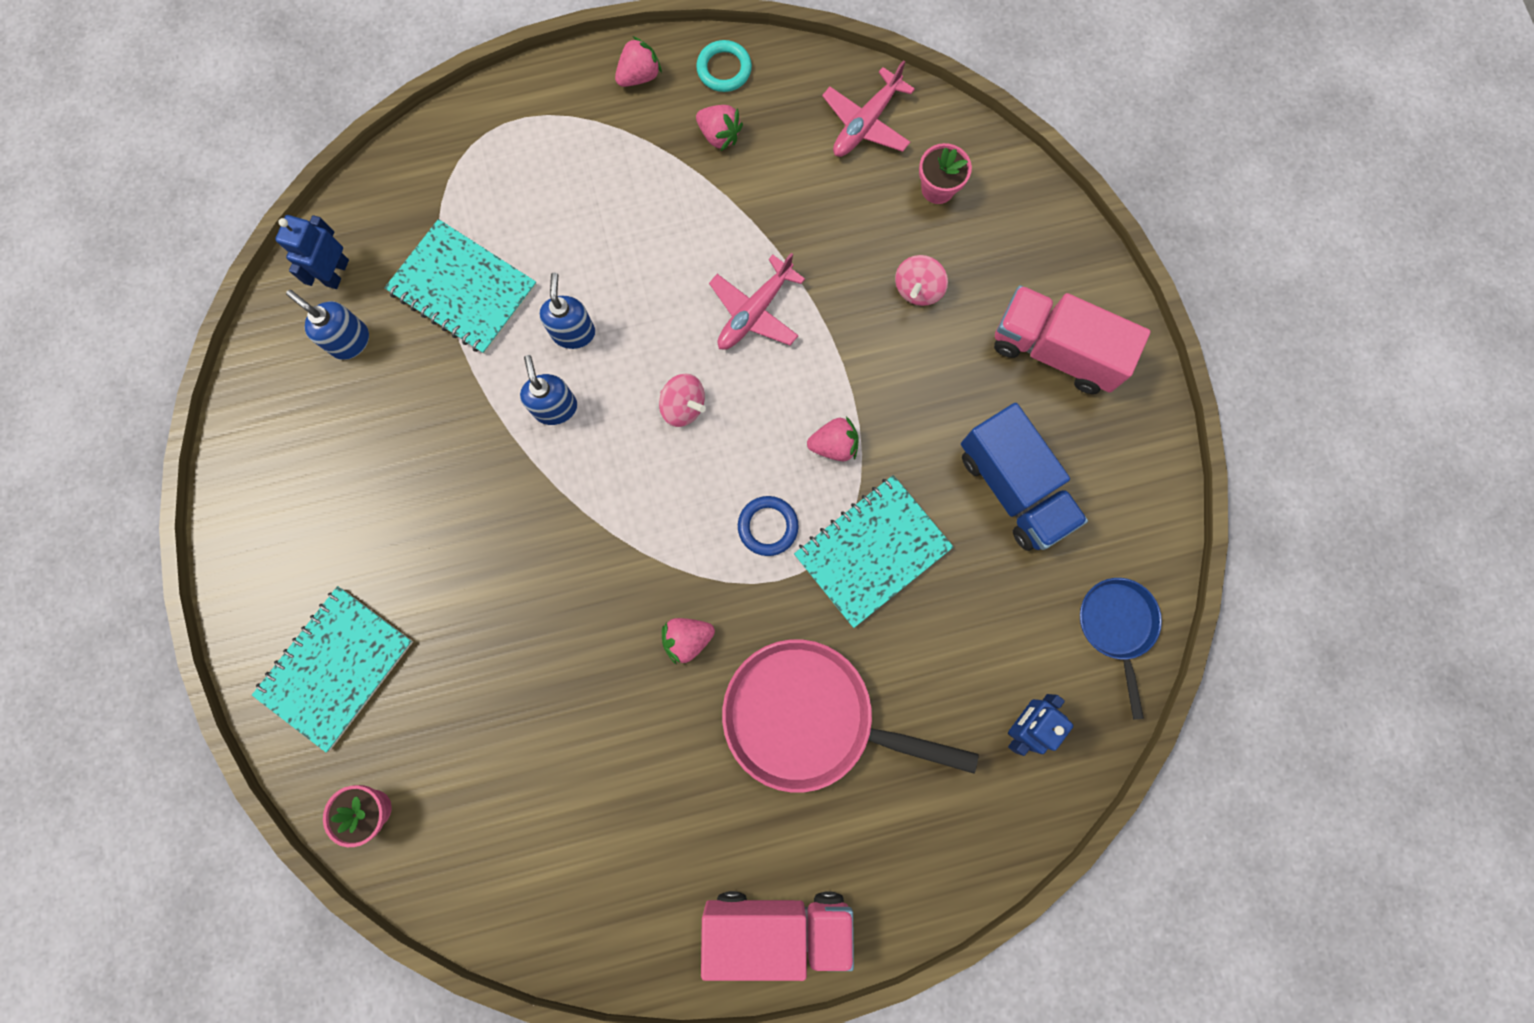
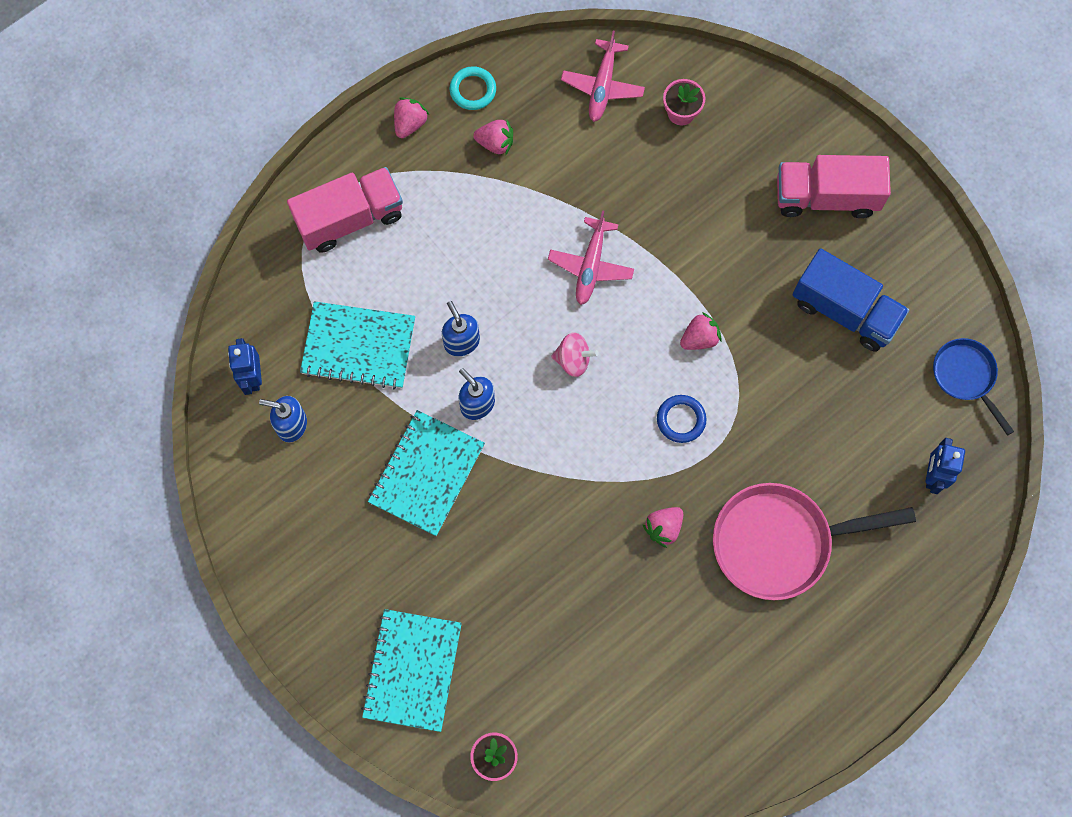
camera: 25 degrees left, 5 degrees down
(777, 924) = (830, 698): pink truck -> pink truck (350, 218)
(872, 551) = (766, 403): turquoise notebook -> turquoise notebook (427, 474)
(917, 289) = (703, 195): pink spinning top -> none

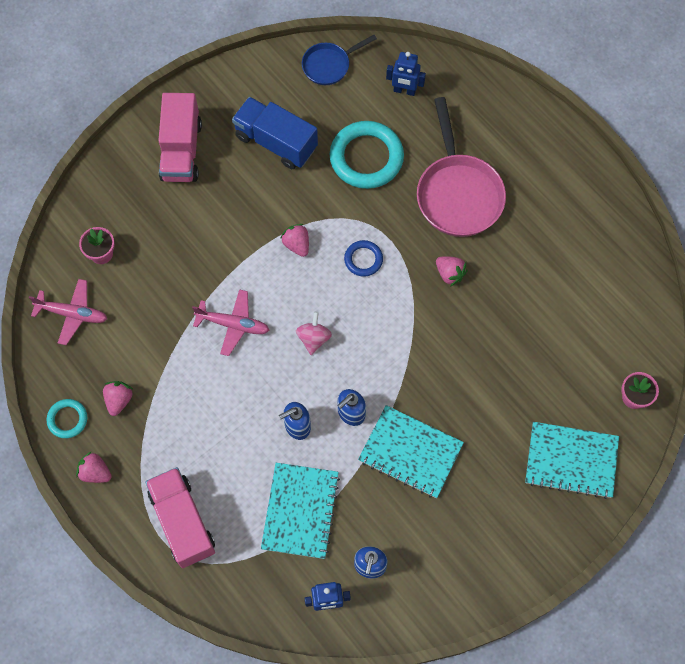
camera: 90 degrees left, 5 degrees down
(827, 424) = (366, 157): none -> turquoise ring
(844, 310) = (276, 142): blue truck -> blue truck turned 90 degrees counterclockwise

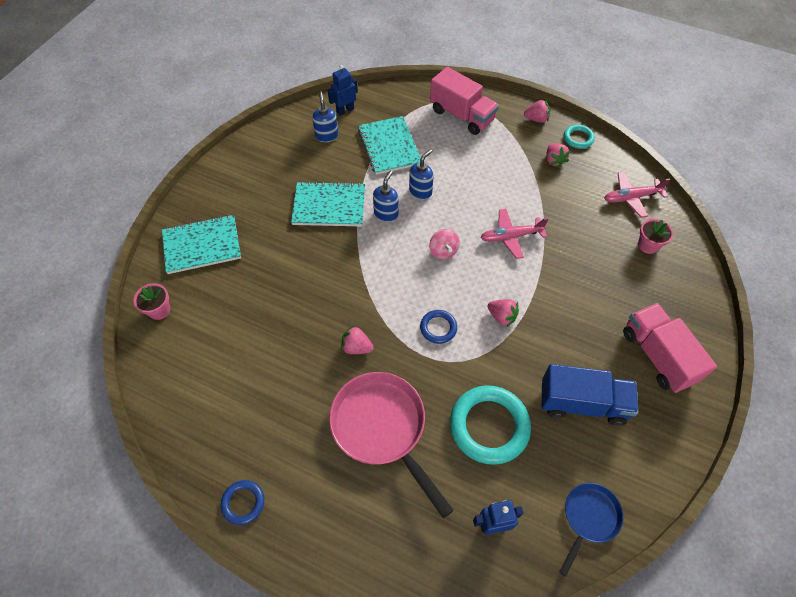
camera: 155 degrees right, 10 degrees down
(595, 185) = (243, 503): none -> blue ring

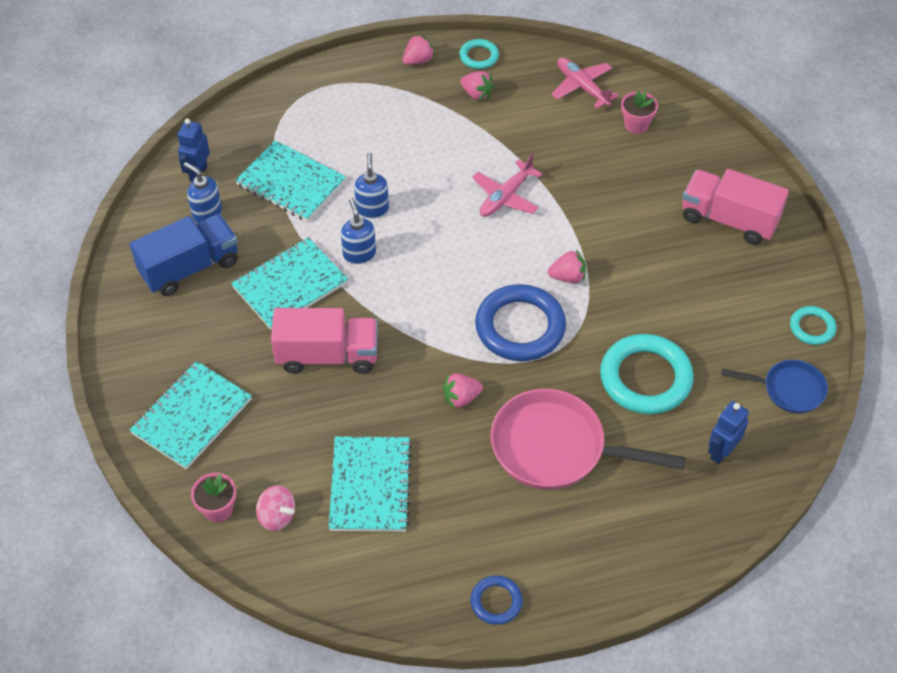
camera: 40 degrees left, 5 degrees down
(249, 362) = (370, 485): none -> turquoise notebook
(438, 328) = (520, 327): blue ring -> blue ring, size x1.97
(443, 251) = (454, 253): pink spinning top -> pink spinning top (277, 516)
(462, 115) = (336, 102): pink truck -> pink truck (327, 355)
(582, 403) = (703, 303): blue truck -> blue truck (190, 268)
(589, 518) = (788, 390): blue pan -> blue pan turned 105 degrees clockwise
(631, 197) = (582, 87): pink plane -> pink plane turned 105 degrees clockwise
(652, 484) = (812, 327): none -> turquoise ring

